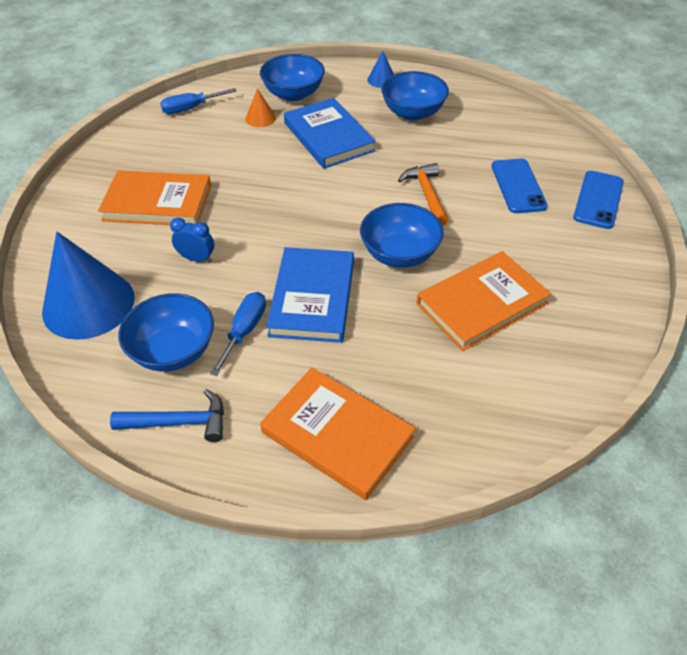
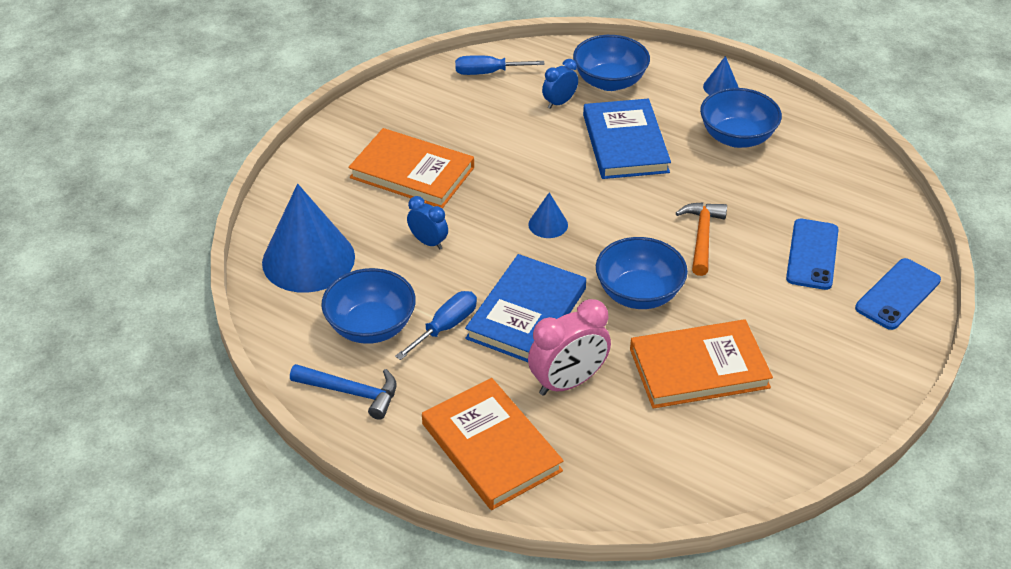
camera: 20 degrees right, 5 degrees down
(260, 118) = (559, 102): orange cone -> blue clock
(296, 216) = (548, 224): none -> blue cone
(378, 350) = (568, 382): none -> pink clock

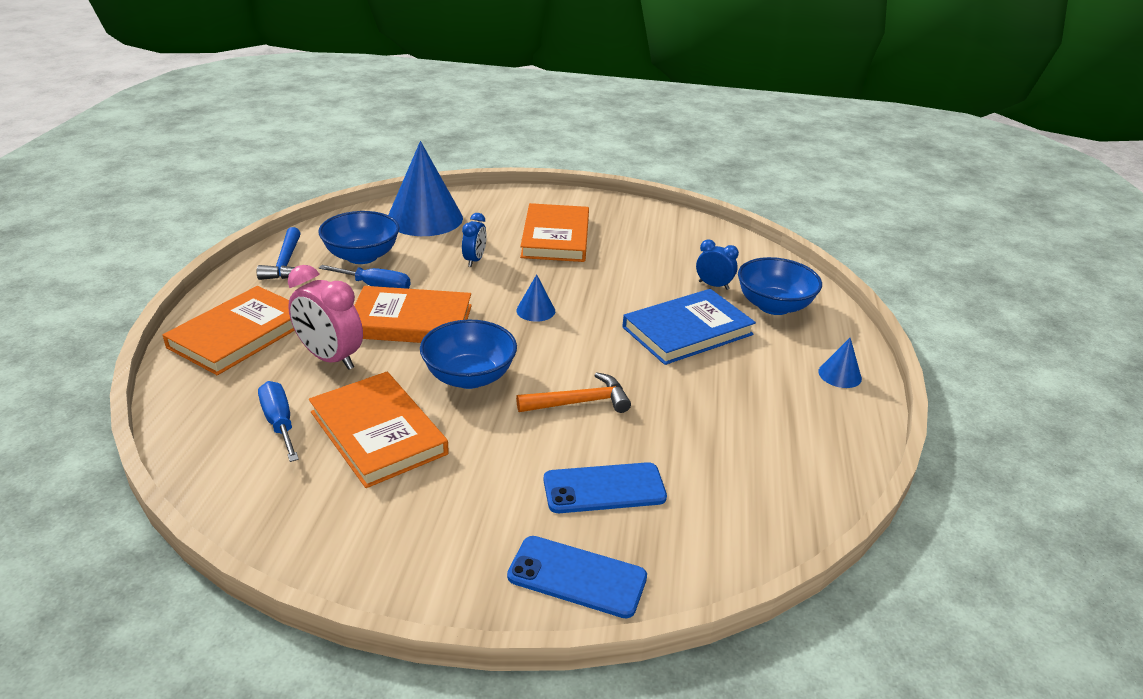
camera: 65 degrees right, 10 degrees down
(488, 73) = (719, 244): blue screwdriver -> blue screwdriver (279, 423)
(527, 313) = (410, 321): blue book -> orange book
(737, 137) = (763, 400): blue bowl -> none

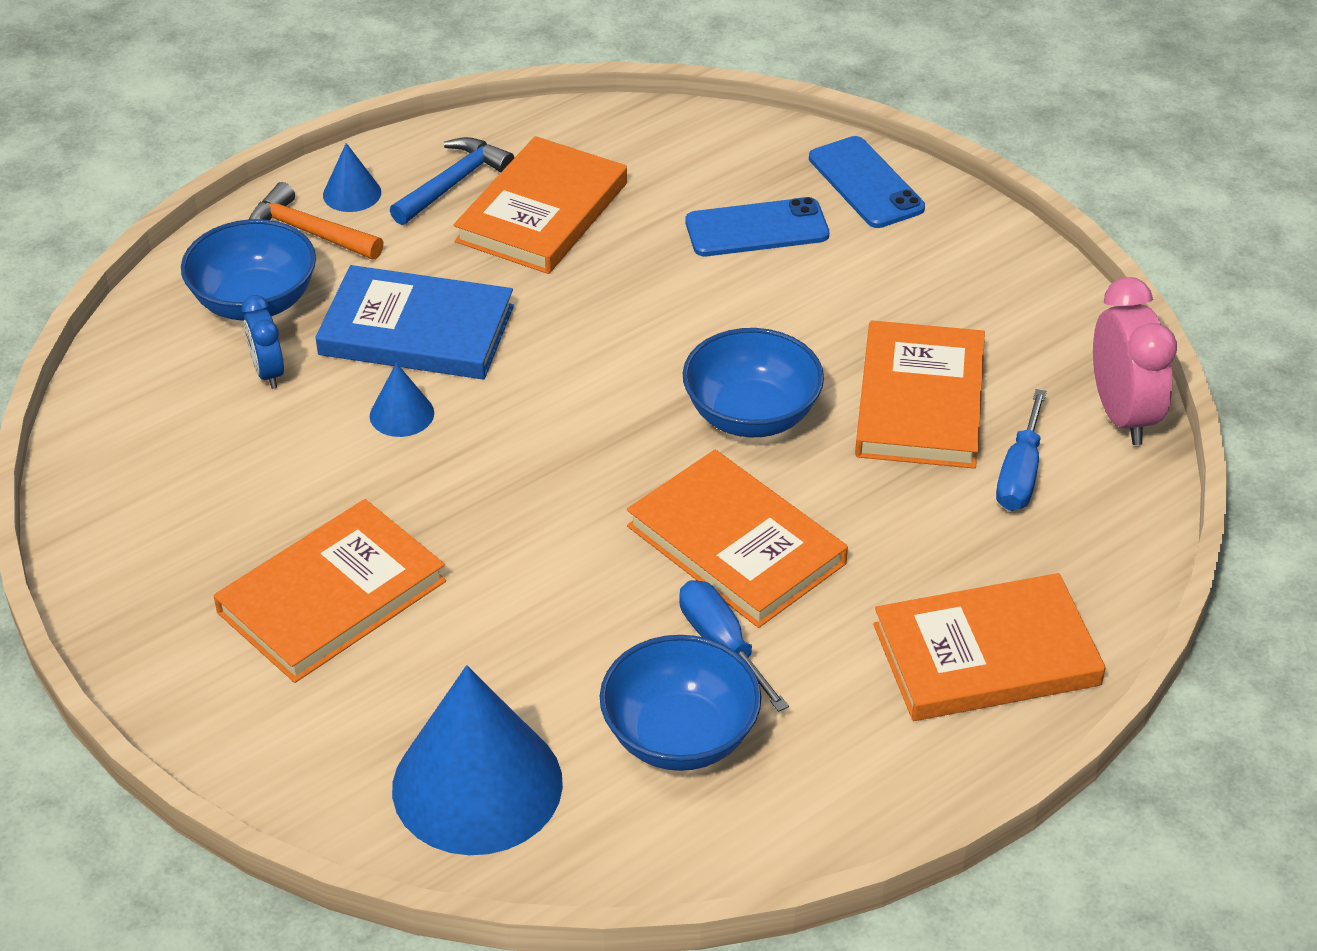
camera: 135 degrees left, 10 degrees up
(286, 263) = (814, 793): blue hammer -> blue hammer (453, 183)
(330, 358) = (894, 539): pink clock -> pink clock (1122, 415)
(474, 260) = (518, 618): blue clock -> none
(535, 310) = (553, 468): blue cone -> blue cone (402, 414)
(579, 402) = (668, 317): orange hammer -> orange hammer (308, 232)
(604, 488) = (757, 229): blue phone -> blue phone turned 45 degrees counterclockwise
(736, 422) = (542, 212): none -> orange book

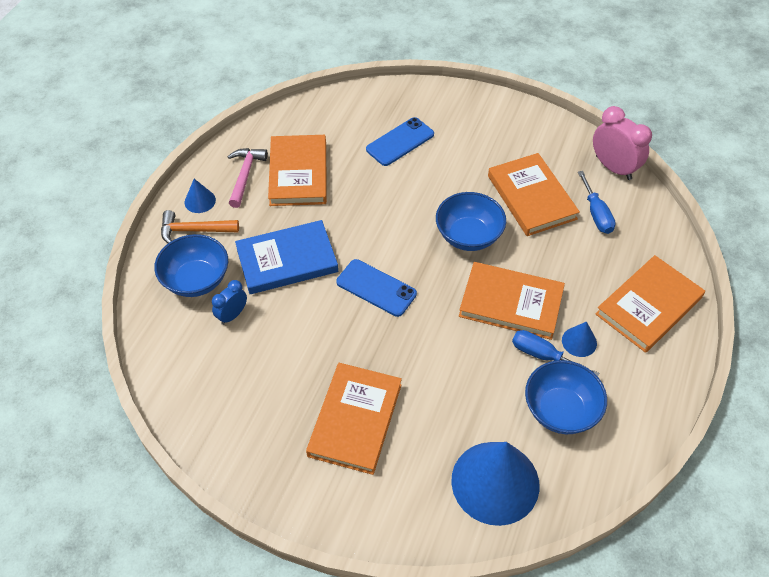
camera: 30 degrees left, 10 degrees up
(268, 373) = (232, 315): blue clock -> blue clock turned 90 degrees clockwise
(402, 414) = (314, 307): blue cone -> blue cone (579, 341)
(453, 183) = (245, 175): blue hammer -> pink hammer
(865, 183) = (429, 100): blue phone -> blue phone (376, 288)

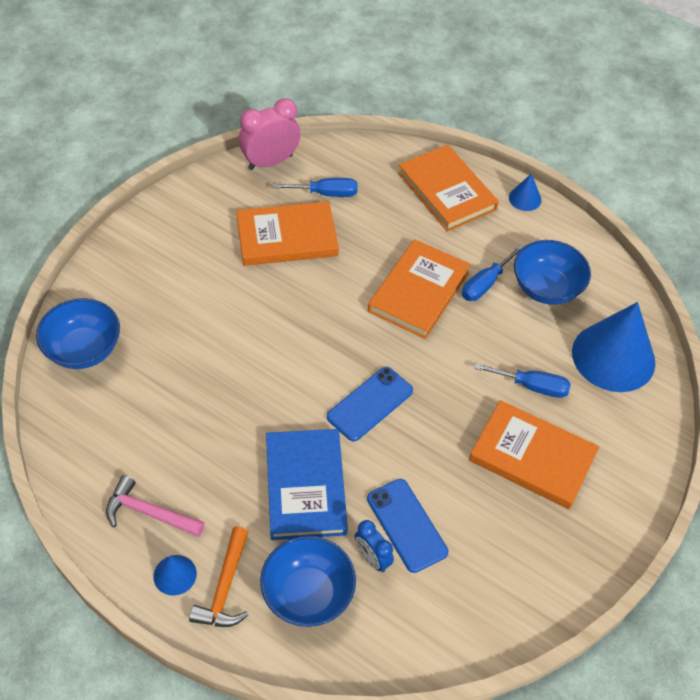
camera: 80 degrees left, 0 degrees up
(298, 173) = (169, 450): orange book -> none
(400, 142) = (158, 334): blue phone -> blue phone (406, 525)
(434, 411) = (532, 386): none -> blue screwdriver
(468, 236) = (322, 304): blue bowl -> blue bowl (84, 349)
(579, 341) = (475, 252): blue cone -> blue cone (525, 198)

